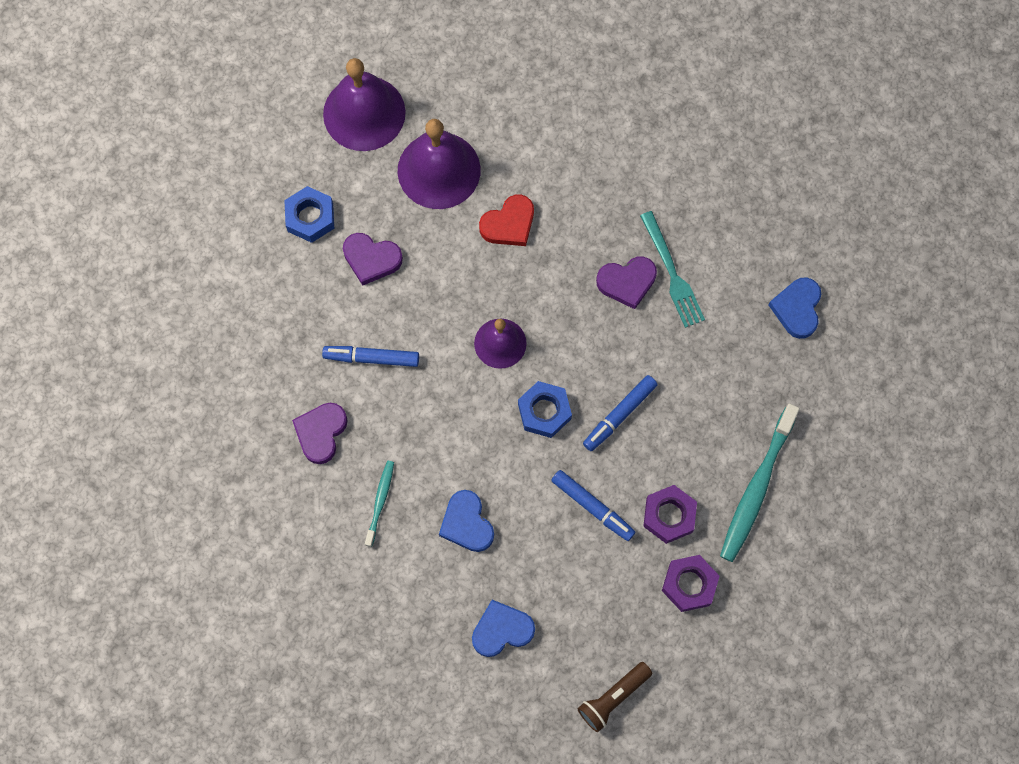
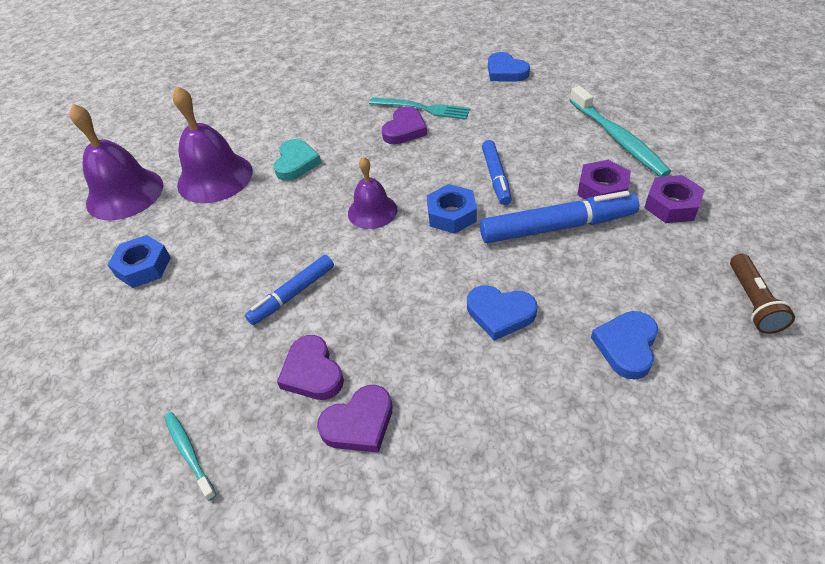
camera: 45 degrees left, 25 degrees down
(371, 259) = (221, 248): purple heart -> purple heart (359, 423)
(380, 501) = (420, 366): turquoise toothbrush -> turquoise toothbrush (189, 453)
(509, 224) = (296, 163): red heart -> turquoise heart
(592, 507) = (557, 227): blue marker -> blue marker, size x1.62

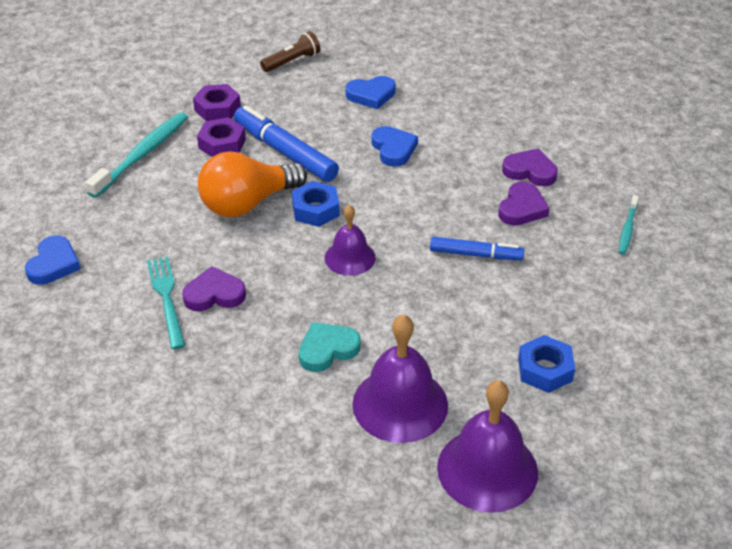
camera: 130 degrees left, 5 degrees down
(496, 177) = (247, 203): blue marker -> orange light bulb

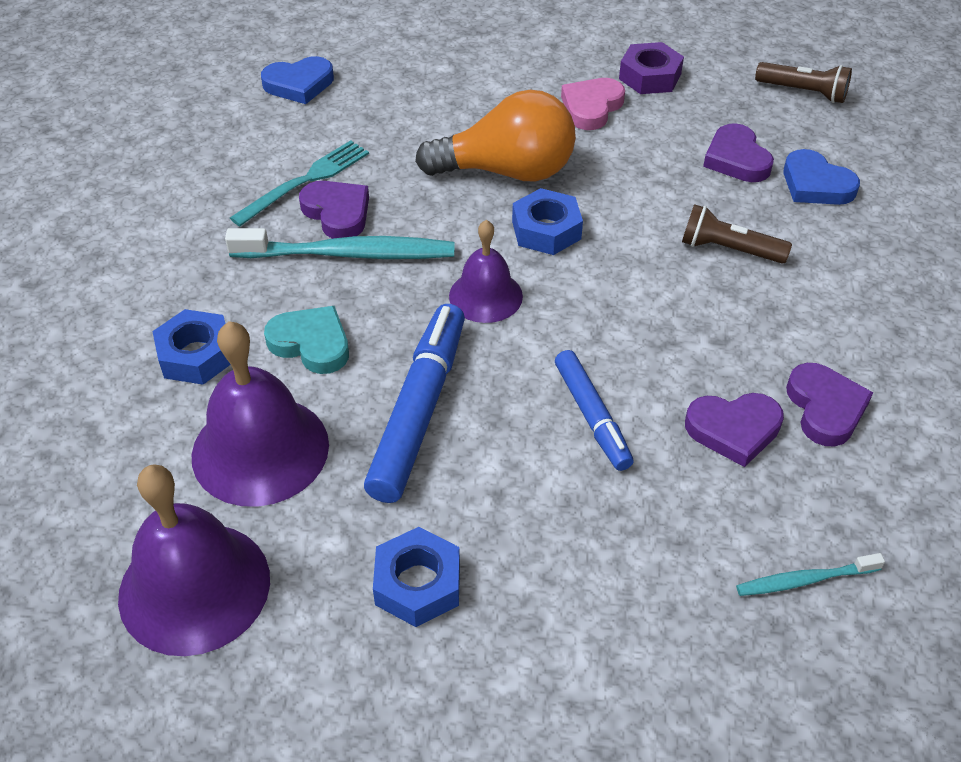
camera: 60 degrees right, 5 degrees up
(142, 154) = (517, 62): turquoise toothbrush -> turquoise toothbrush (348, 254)
(222, 144) = (591, 107): purple nut -> pink heart
(247, 203) = (507, 171): orange light bulb -> orange light bulb turned 150 degrees clockwise
(285, 152) = (626, 160): blue marker -> blue marker (419, 410)
(292, 409) = (196, 355): none -> blue nut
(324, 112) = (736, 159): none -> purple heart
(393, 149) = (728, 249): blue heart -> brown flashlight

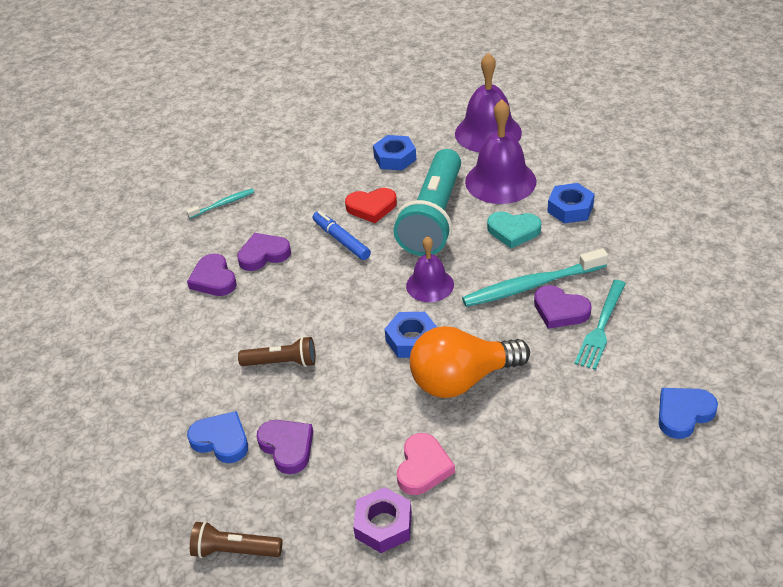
camera: 165 degrees right, 5 degrees down
(419, 410) = (433, 217): blue marker -> turquoise flashlight
(515, 469) = (371, 207): none -> red heart

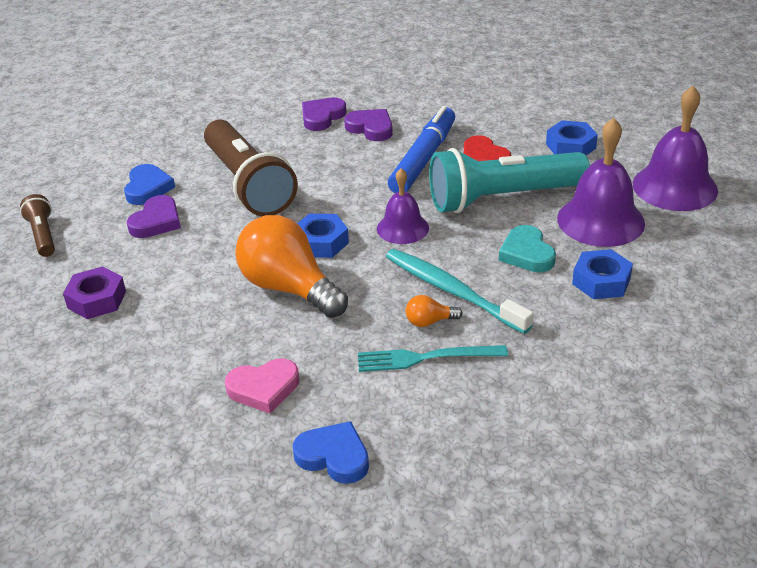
camera: 60 degrees right, 5 degrees down
(223, 204) = (418, 86): turquoise toothbrush -> none
(282, 362) = (248, 185): brown flashlight -> brown flashlight, size x2.10
(341, 240) = (423, 159): blue marker -> blue marker, size x1.62
(423, 467) = (170, 300): pink heart -> pink heart (264, 388)
(560, 310) = (429, 321): purple heart -> orange light bulb

